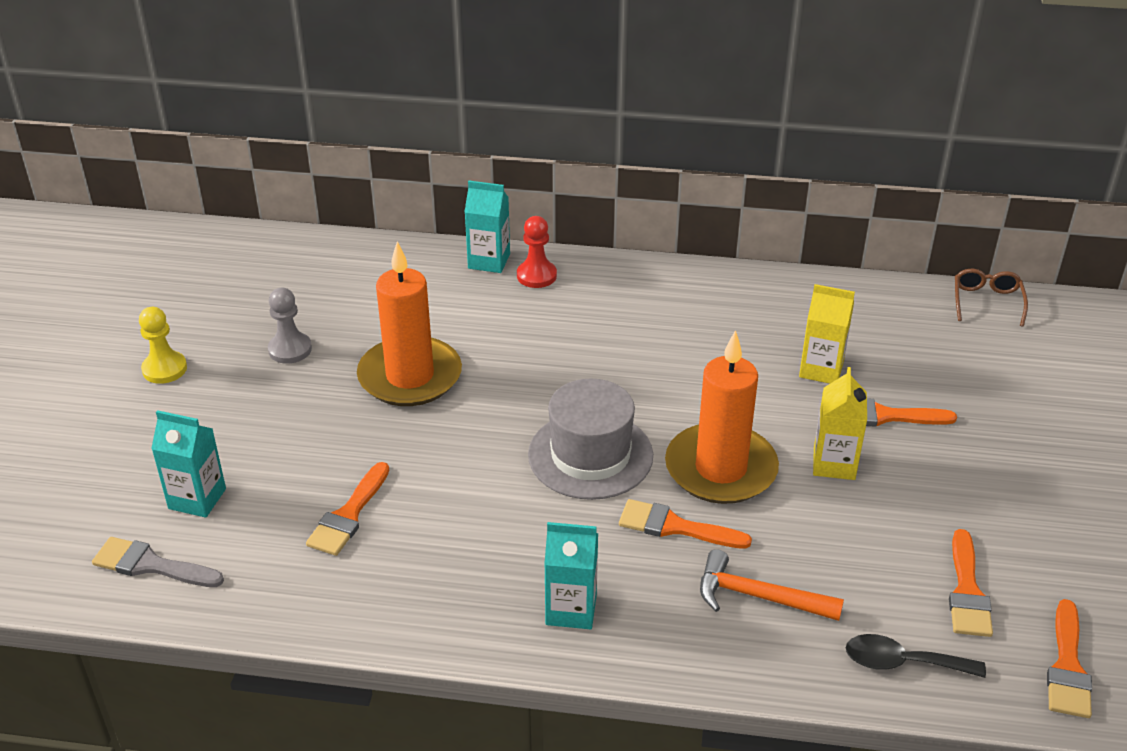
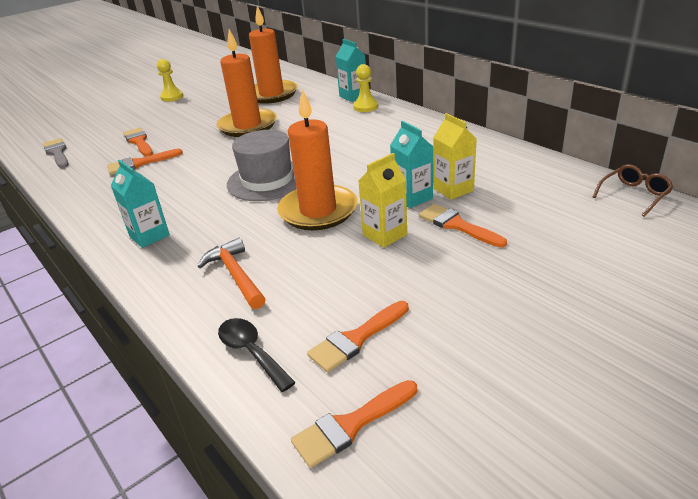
camera: 45 degrees right, 5 degrees down
(197, 499) = (107, 138): turquoise carton -> turquoise carton (412, 197)
(290, 349) = (222, 103): grey pawn -> none
(348, 301) = (271, 94): none -> orange candle
(536, 276) = (365, 107): red pawn -> yellow pawn
(675, 527) = (252, 225): orange brush -> orange brush (139, 142)

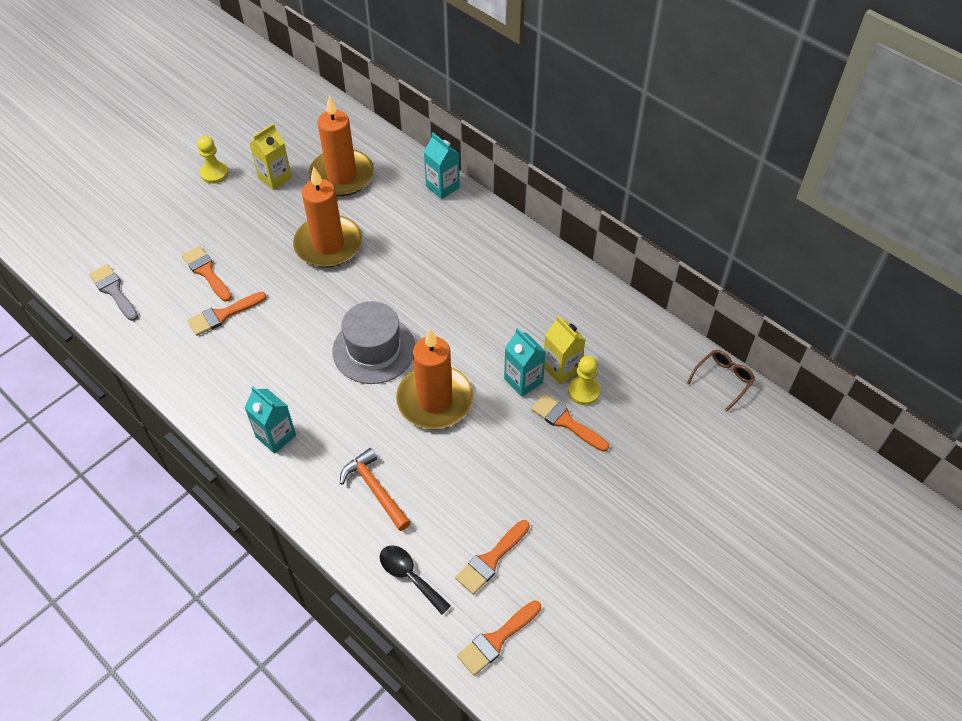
camera: 10 degrees left, 20 degrees up
(365, 107) = (459, 211): yellow pawn -> yellow pawn (583, 391)
(385, 235) = (502, 435): yellow carton -> yellow carton (275, 178)

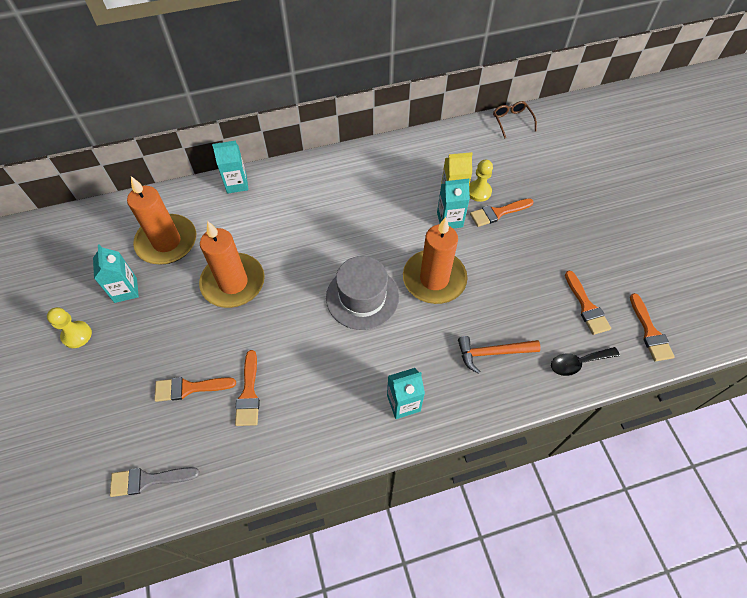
camera: 60 degrees left, 5 degrees up
(275, 178) = (125, 290): yellow carton -> turquoise carton

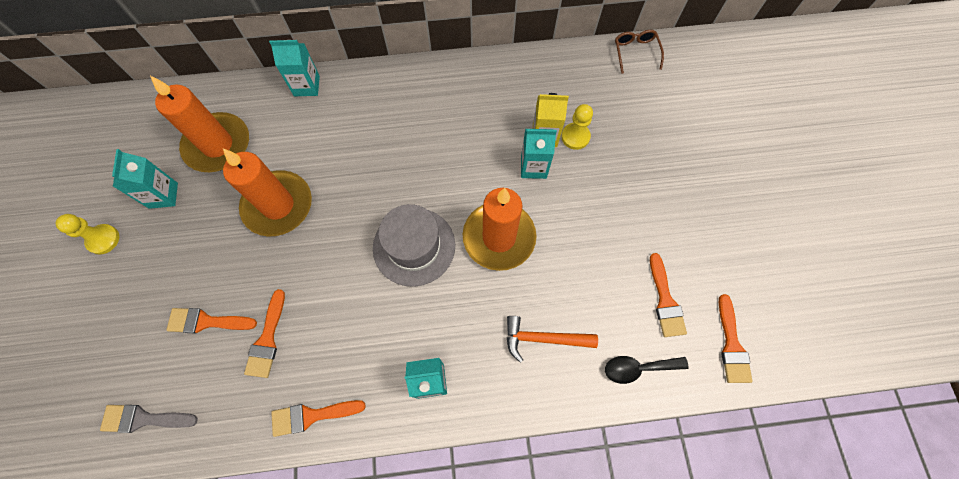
camera: 10 degrees right, 10 degrees up
(498, 213) = (591, 167): orange brush -> orange brush (312, 416)

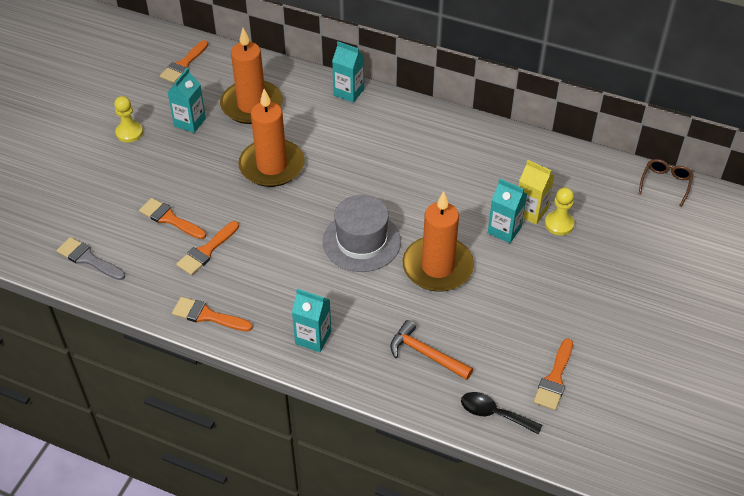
camera: 30 degrees right, 20 degrees down
(731, 345) = (593, 439): orange brush -> orange brush (183, 64)

